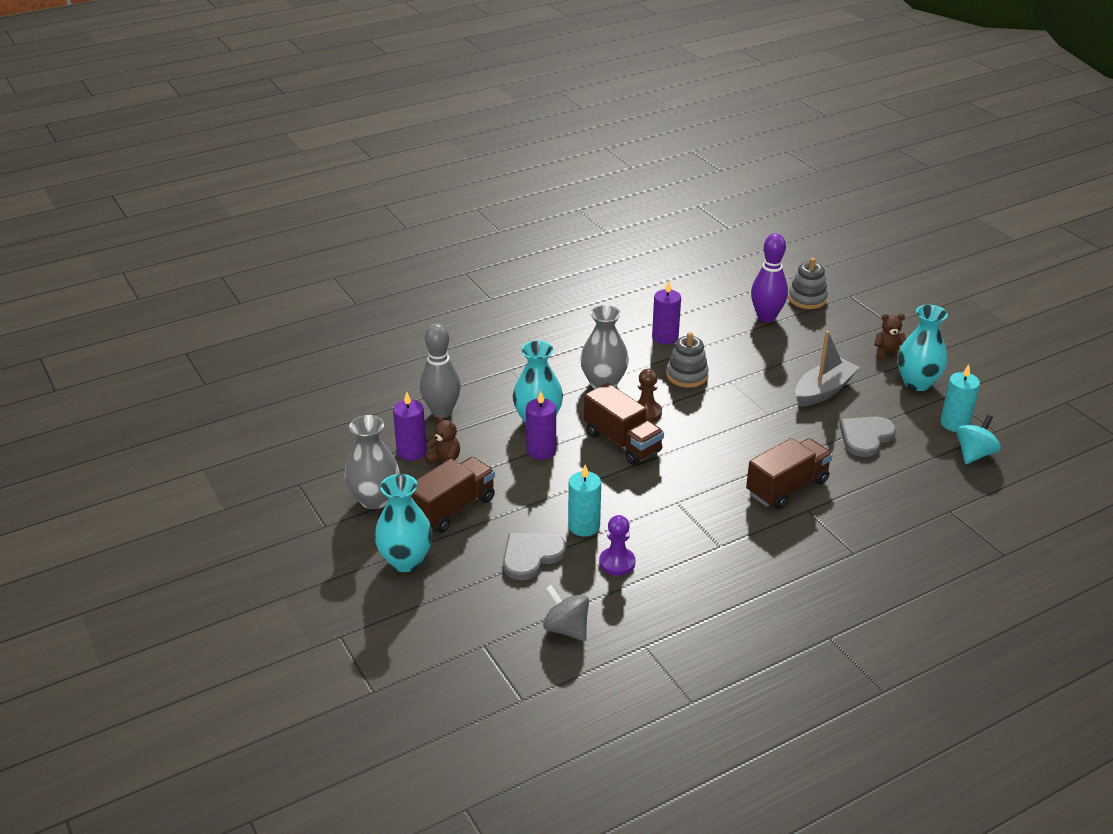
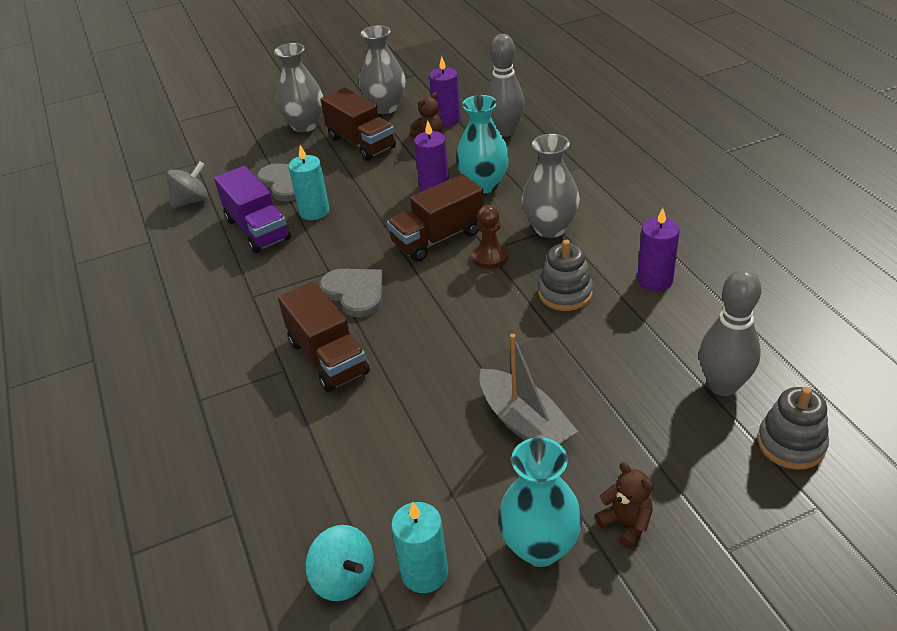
camera: 100 degrees right, 5 degrees up
(406, 561) = (305, 125): turquoise vase -> grey vase
(617, 563) = (257, 229): purple pawn -> purple truck
(766, 317) = (723, 386): purple bowling pin -> grey bowling pin
(865, 437) = (410, 451): grey heart -> grey heart (355, 292)
(887, 354) = (626, 524): brown teddy bear -> brown teddy bear turned 45 degrees counterclockwise

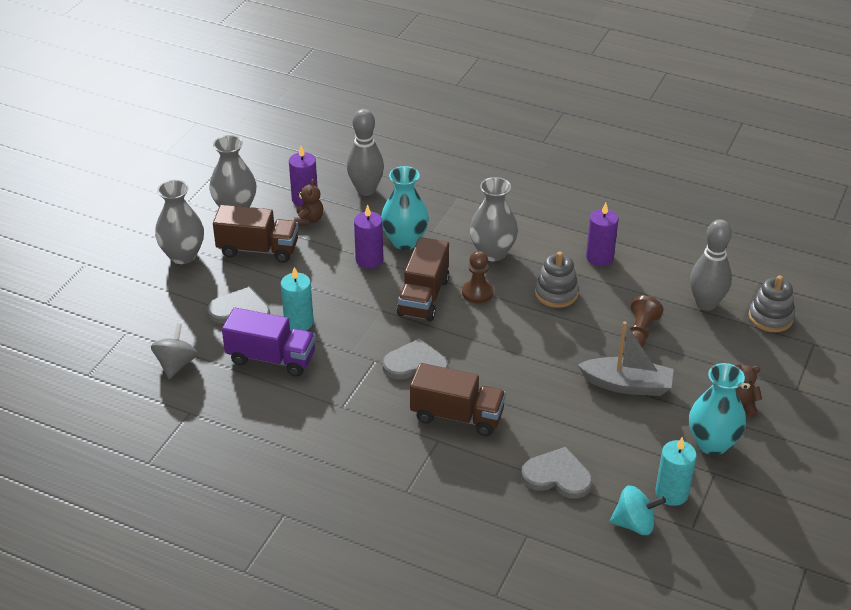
camera: 45 degrees left, 0 degrees up
(338, 472) = (557, 476): none -> grey heart
(607, 376) = (640, 332): none -> brown pawn

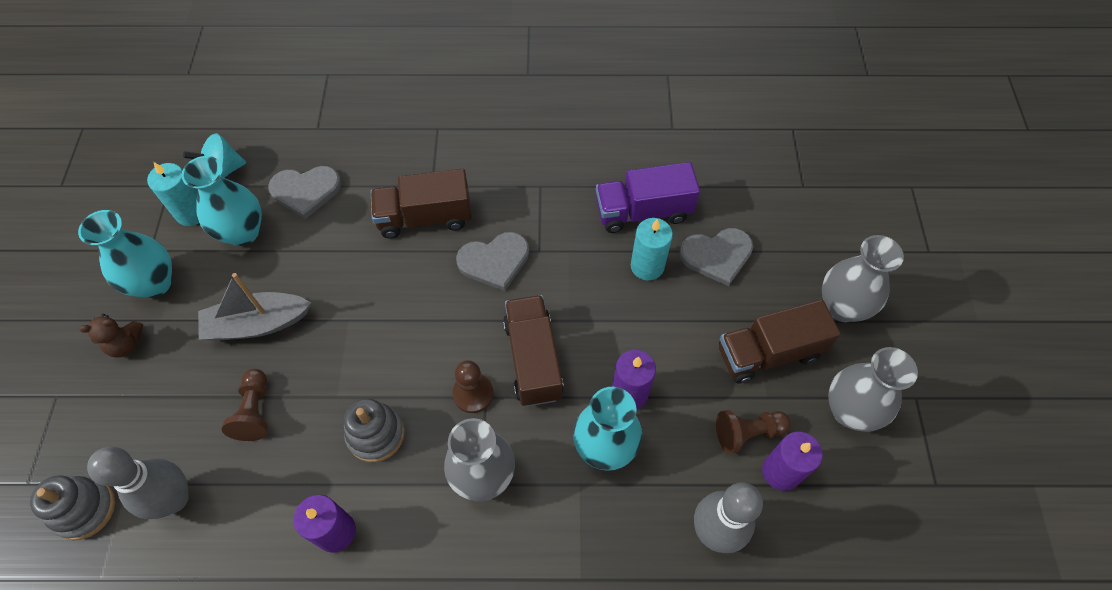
camera: 155 degrees right, 20 degrees up
(176, 364) = (726, 170): grey spinning top -> none
(309, 220) = (747, 433): brown teddy bear -> brown pawn
(626, 459) = (243, 232): none -> turquoise vase

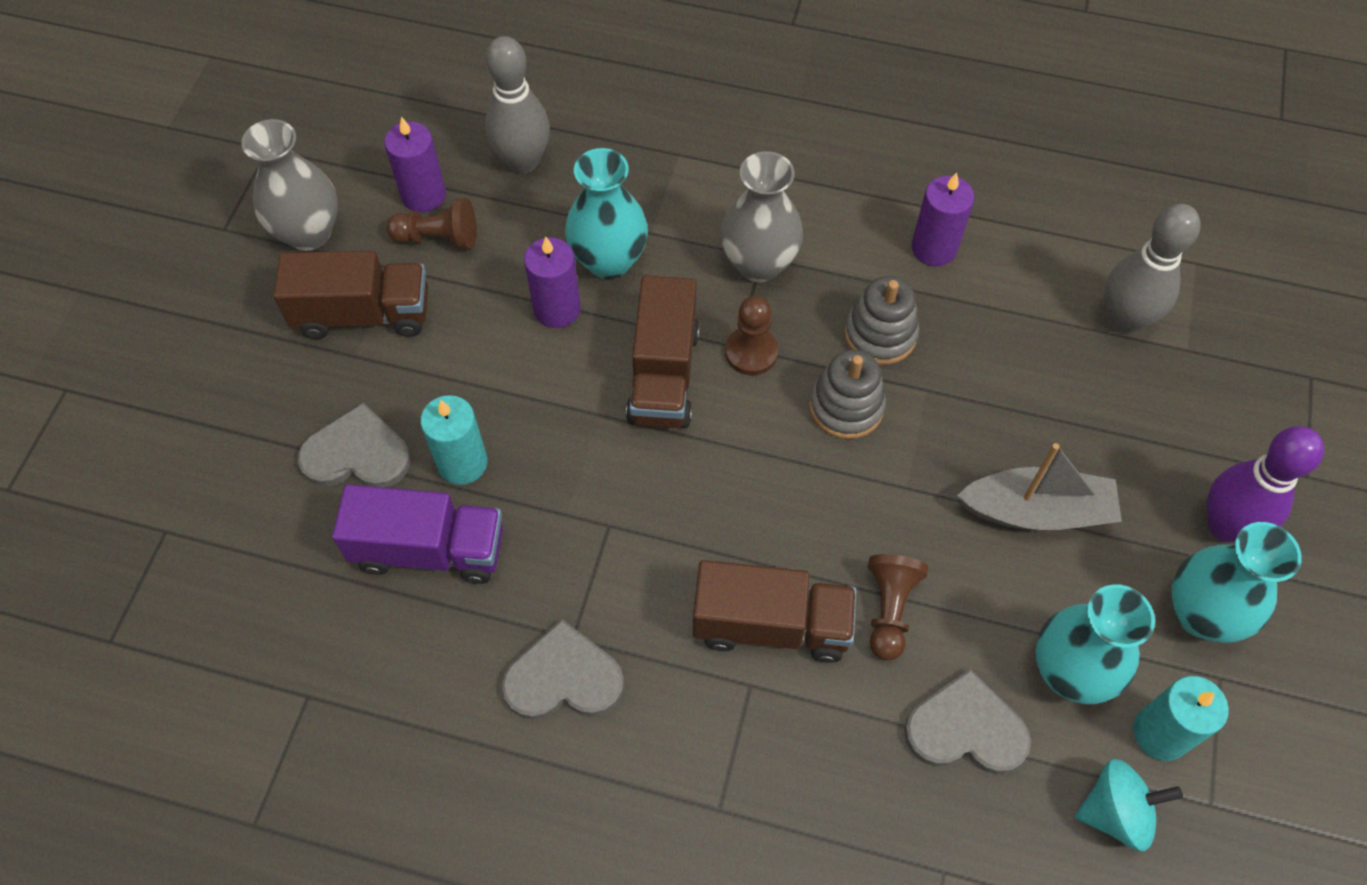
camera: 165 degrees left, 0 degrees up
(84, 509) = (1231, 333): grey stacking toy -> grey stacking toy (846, 407)
(126, 344) = (1225, 526): brown teddy bear -> purple bowling pin
(255, 411) = (1033, 395): brown pawn -> brown pawn (889, 610)
(494, 261) = (679, 524): grey heart -> grey heart (563, 677)
(842, 307) = (235, 346): grey vase -> none

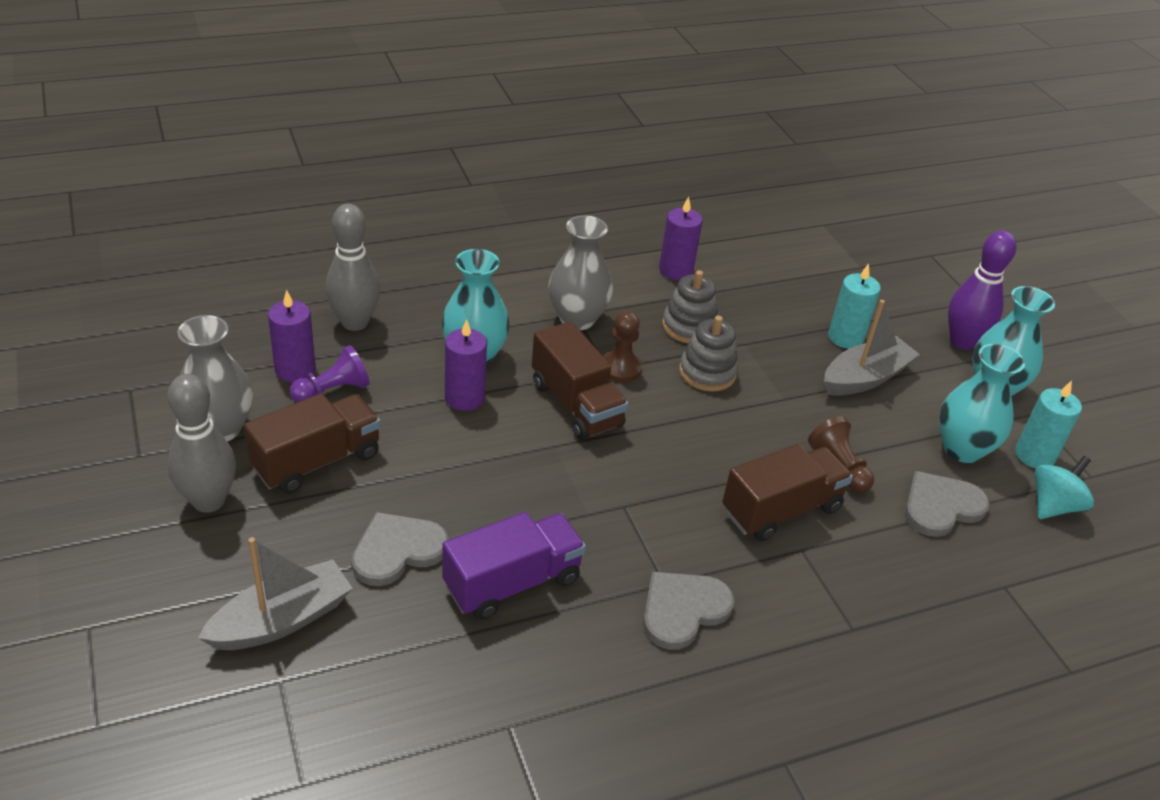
camera: 40 degrees left, 20 degrees down
(209, 471) = (282, 620): none -> grey boat
(439, 238) = (333, 391): brown pawn -> purple pawn
(462, 463) = (485, 518): turquoise candle -> turquoise candle (845, 337)
(1124, 320) = (814, 265): grey bowling pin -> grey bowling pin (209, 501)

